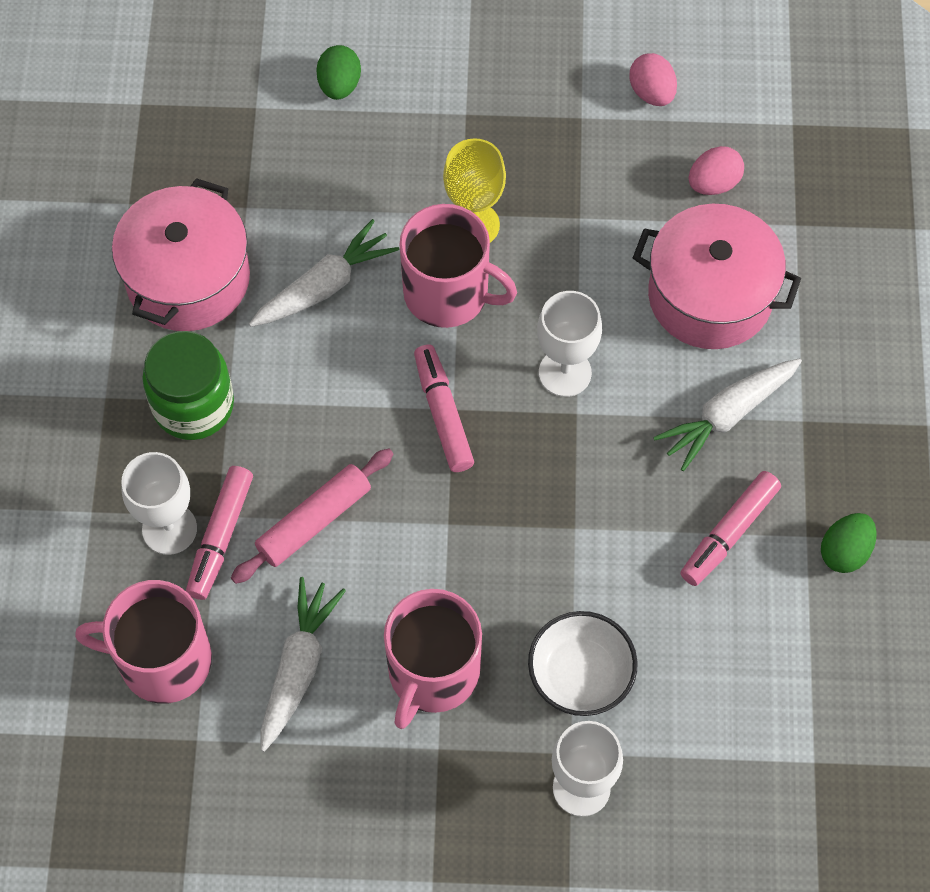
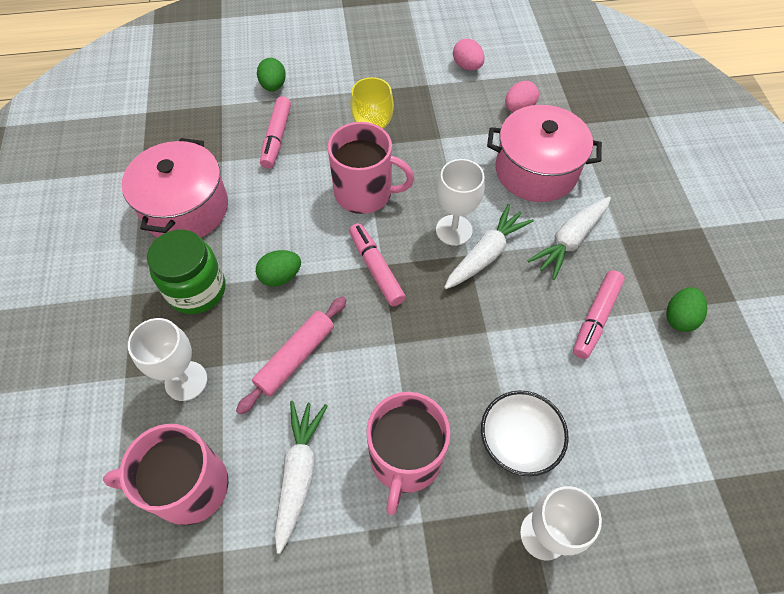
camera: 10 degrees left, 5 degrees down
(221, 537) = (226, 380): pink marker -> pink marker (277, 138)
(309, 404) = (280, 276): none -> green egg
(325, 286) = (280, 200): white carrot -> white carrot (486, 254)

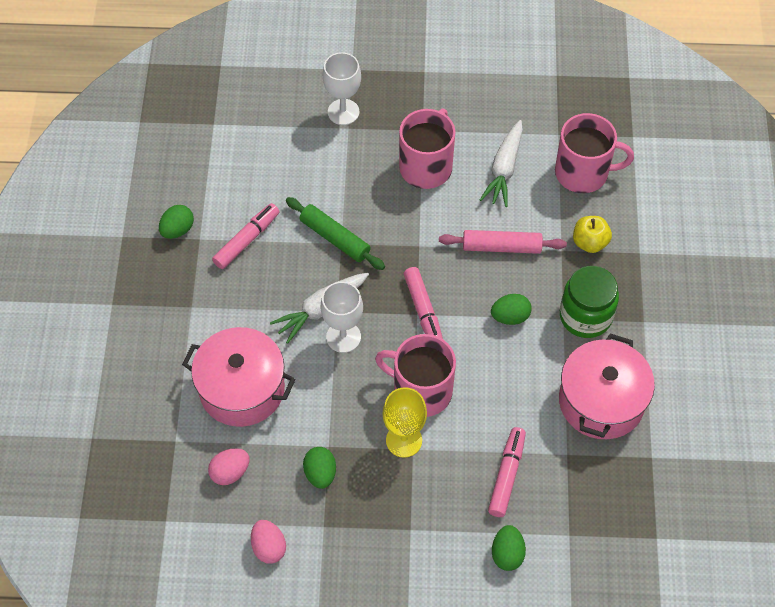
camera: 170 degrees left, 0 degrees up
(186, 381) = (590, 242): white goblet -> yellow apple
(295, 357) = (501, 247): pink rolling pin -> pink rolling pin turned 45 degrees clockwise
(441, 117) = (320, 473): none -> green egg
(496, 336) = (334, 238): none -> green rolling pin
(518, 440) = (341, 166): white bowl -> none
(569, 240) = (239, 310): white carrot -> none

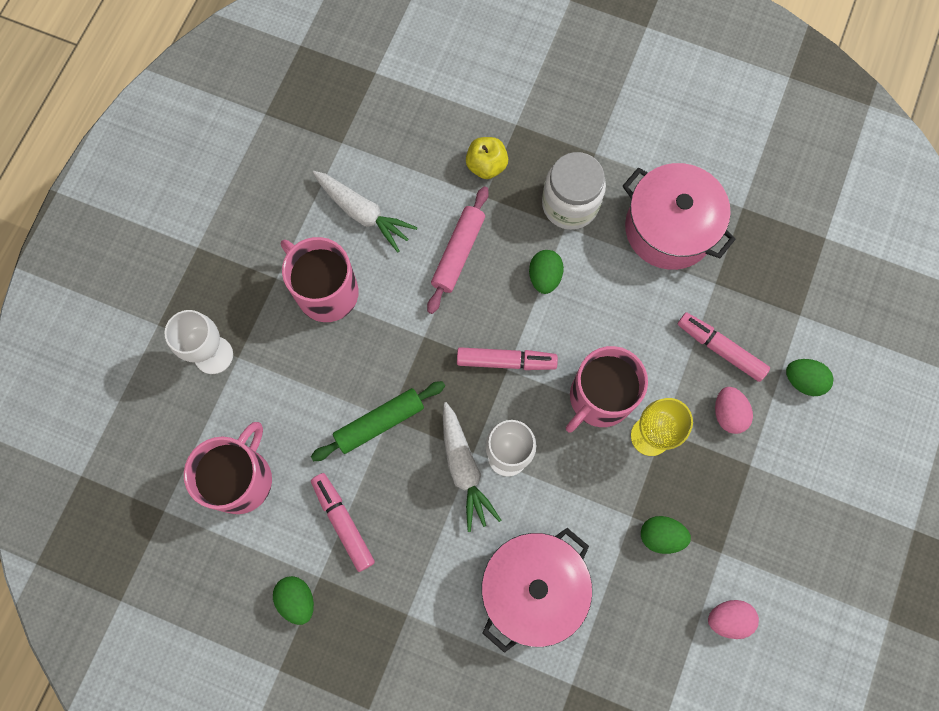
camera: 70 degrees left, 15 degrees up
(230, 472) = (629, 633): pink egg -> pink egg (728, 414)
(583, 173) = (400, 137): pink mug -> pink mug (241, 479)
(585, 316) = (570, 204): green jar -> white jar

